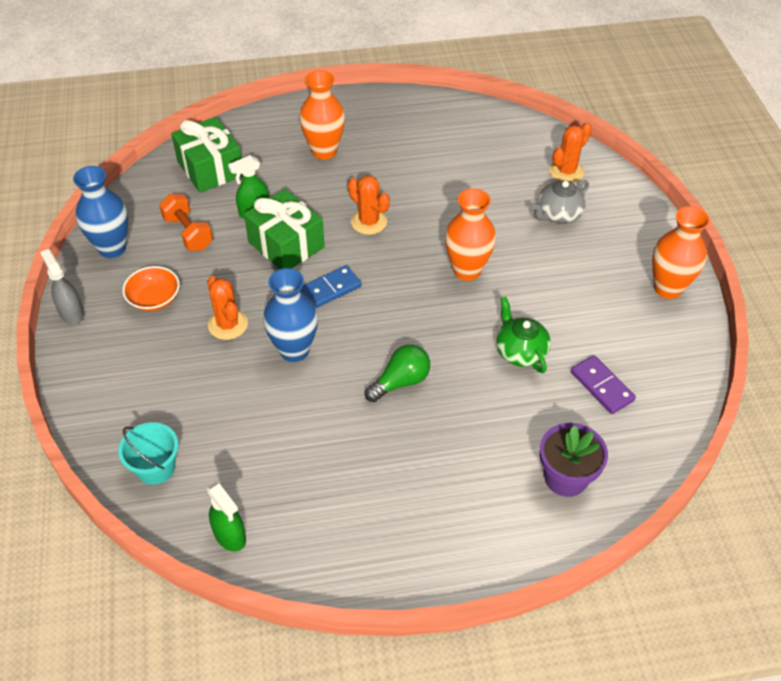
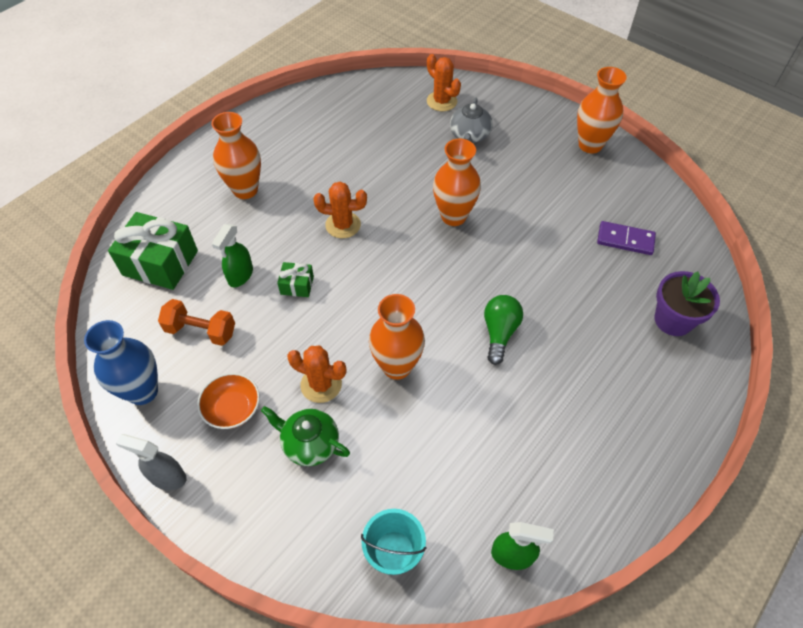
camera: 40 degrees left, 5 degrees up
(286, 244) = (297, 285): green gift -> green gift, size x0.49
(294, 350) = (397, 366): blue vase -> orange vase
(329, 289) = (371, 298): blue domino -> none
(520, 351) = (551, 252): green teapot -> green teapot (310, 444)
(566, 171) = (441, 101): orange cactus -> orange cactus turned 45 degrees counterclockwise

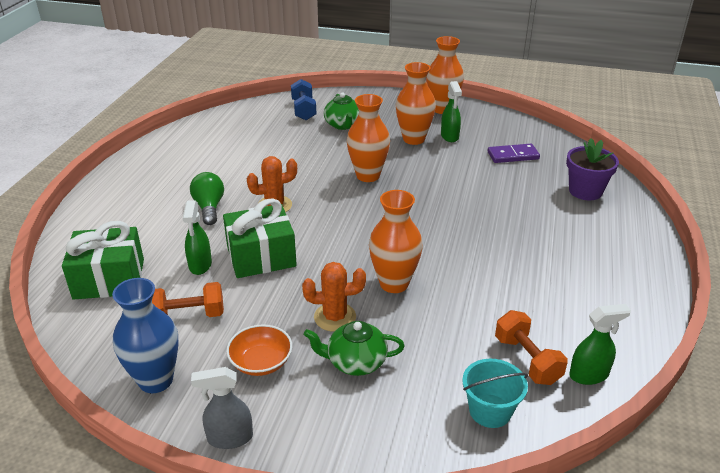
camera: 25 degrees left, 20 degrees down
(245, 190) = (163, 206): orange vase -> orange vase (413, 139)
(297, 285) = (261, 256): green gift -> green gift, size x2.04
(441, 101) = (303, 110): orange cactus -> blue dumbbell
(464, 511) = (527, 360): none -> orange dumbbell
(469, 136) = (343, 125): grey teapot -> green teapot
(499, 333) = (462, 236): green light bulb -> green light bulb (209, 207)
(572, 189) = (449, 136): none -> green spray bottle

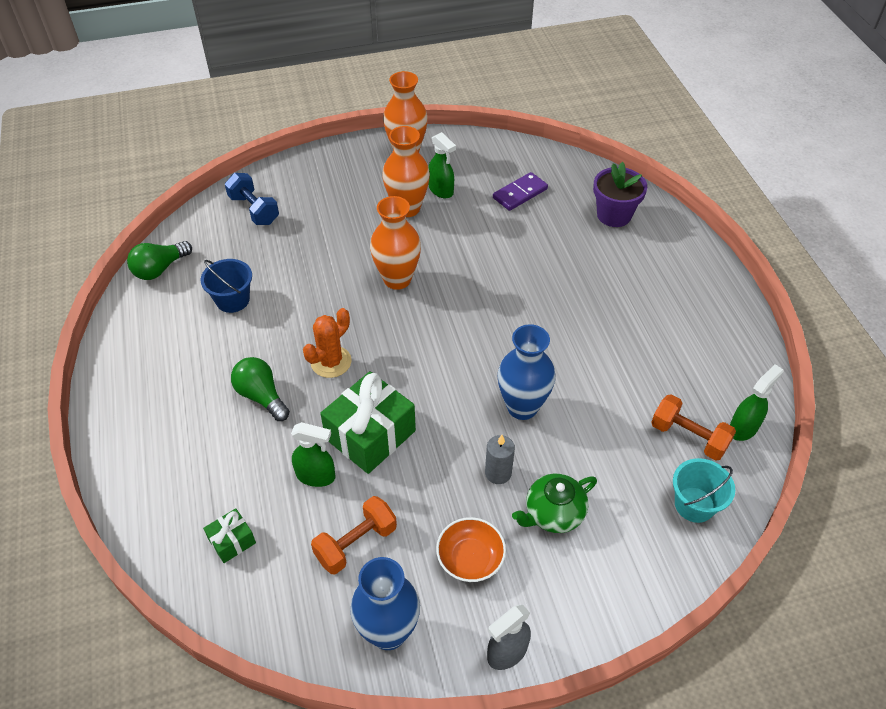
camera: 30 degrees left, 15 degrees up
(109, 279) = (232, 541): green gift -> green gift, size x0.49
(200, 265) = (316, 476): green spray bottle -> green spray bottle turned 45 degrees counterclockwise
(213, 122) = (160, 269): none -> green light bulb
(242, 151) = (232, 300): none -> blue bucket
(335, 317) = (498, 473): orange cactus -> grey candle
(343, 125) = (316, 216): green teapot -> none
(394, 283) = (522, 407): orange vase -> blue vase

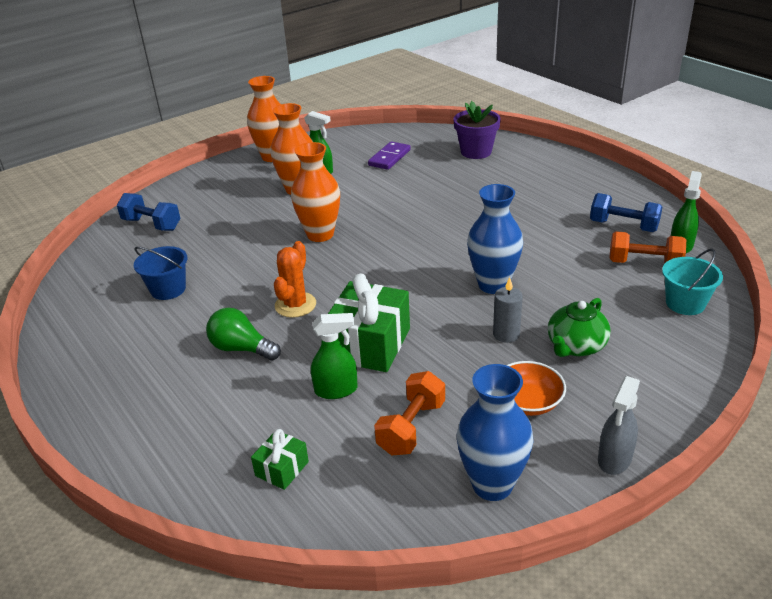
camera: 20 degrees left, 15 degrees down
(160, 269) = (77, 288): green light bulb -> none
(701, 378) = (623, 226): none -> blue dumbbell

